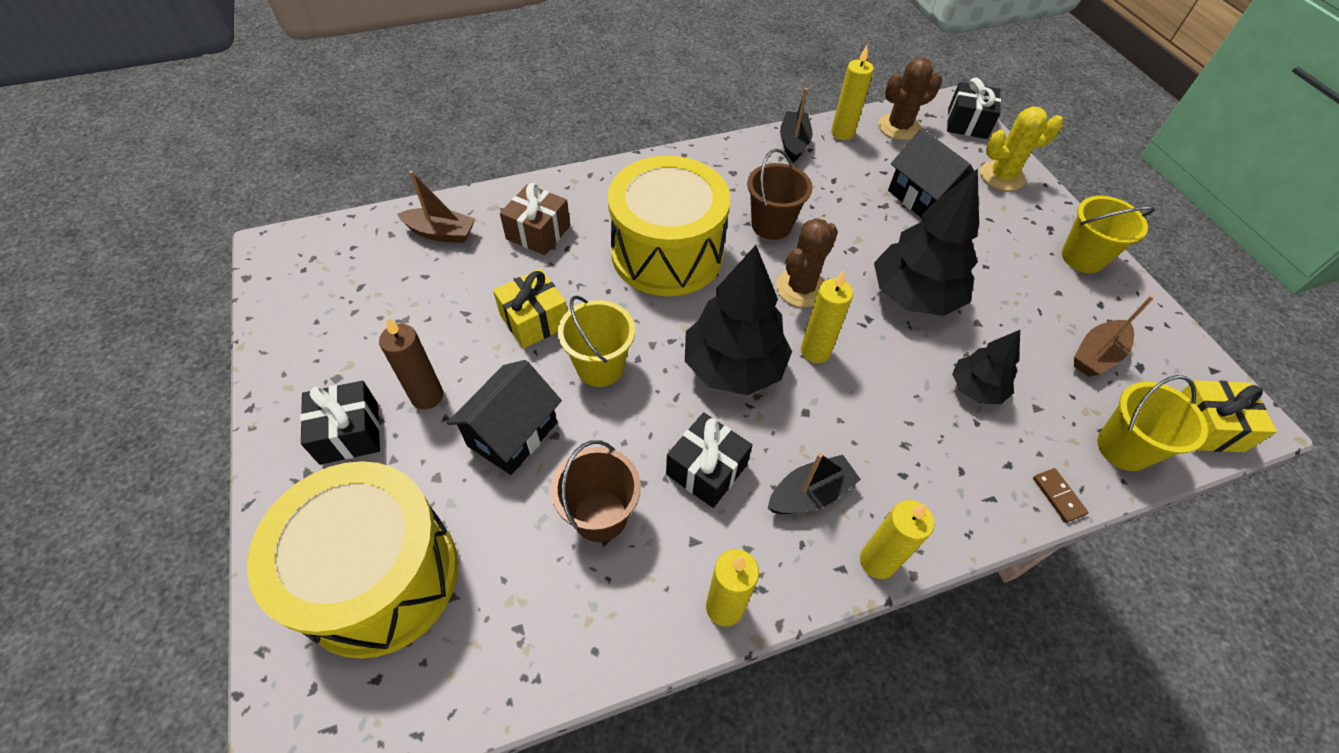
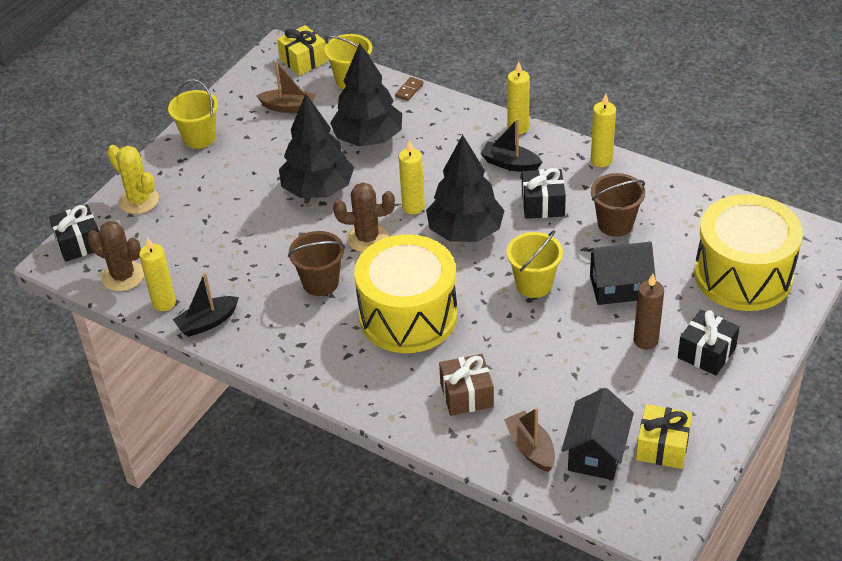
camera: 125 degrees left, 10 degrees down
(534, 320) = (539, 337): yellow gift -> yellow gift (662, 447)
(922, 198) = (208, 227): black house -> black house (596, 453)
(976, 389) = (368, 138): black tree -> black tree, size x1.78

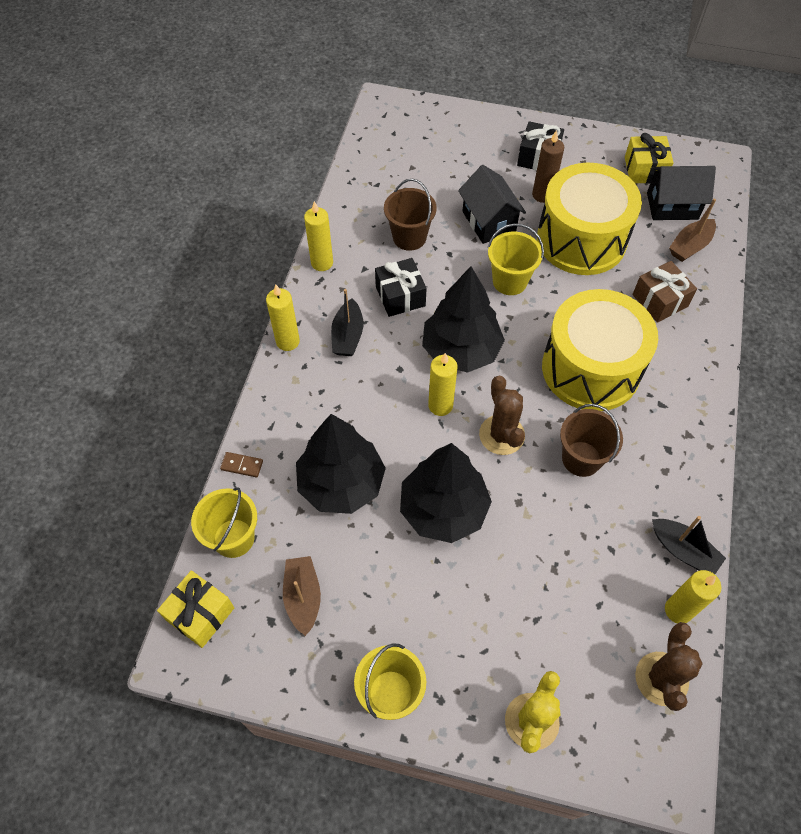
camera: 110 degrees left, 15 degrees up
(79, 243) = (633, 766): black gift -> none
(743, 275) = (442, 146): yellow drum -> yellow drum (581, 239)

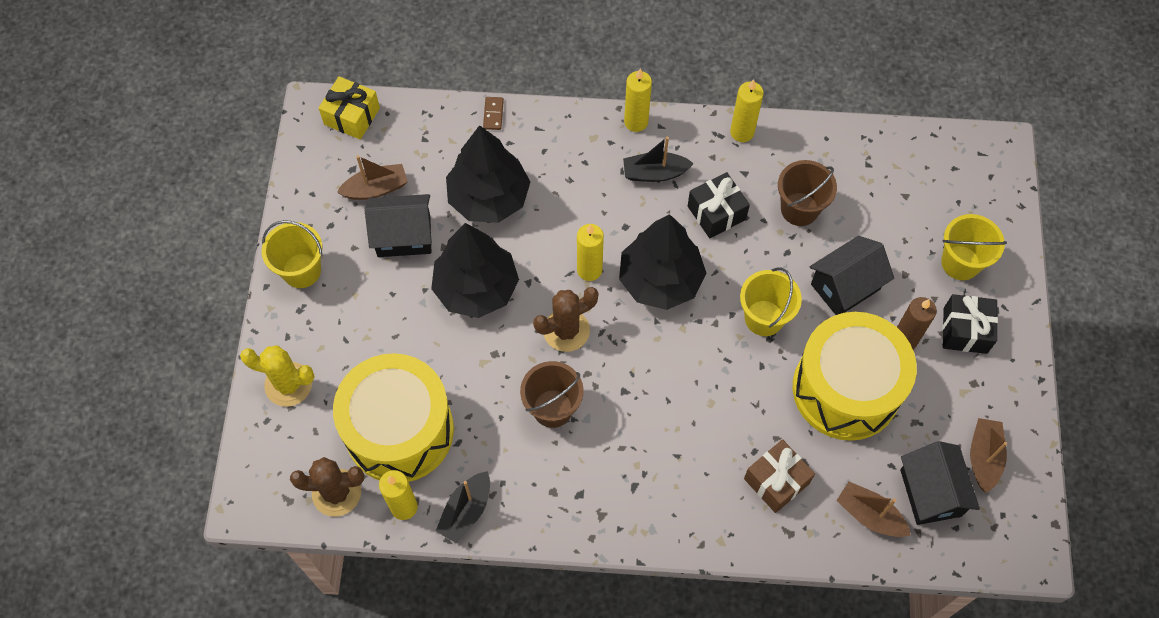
camera: 80 degrees right, 5 degrees up
(234, 538) = (422, 124): yellow bucket -> yellow bucket (960, 262)
(369, 574) = (404, 236): none -> black house
(591, 368) = (665, 411): yellow drum -> yellow drum (399, 430)
(644, 170) = (983, 457): yellow gift -> brown boat

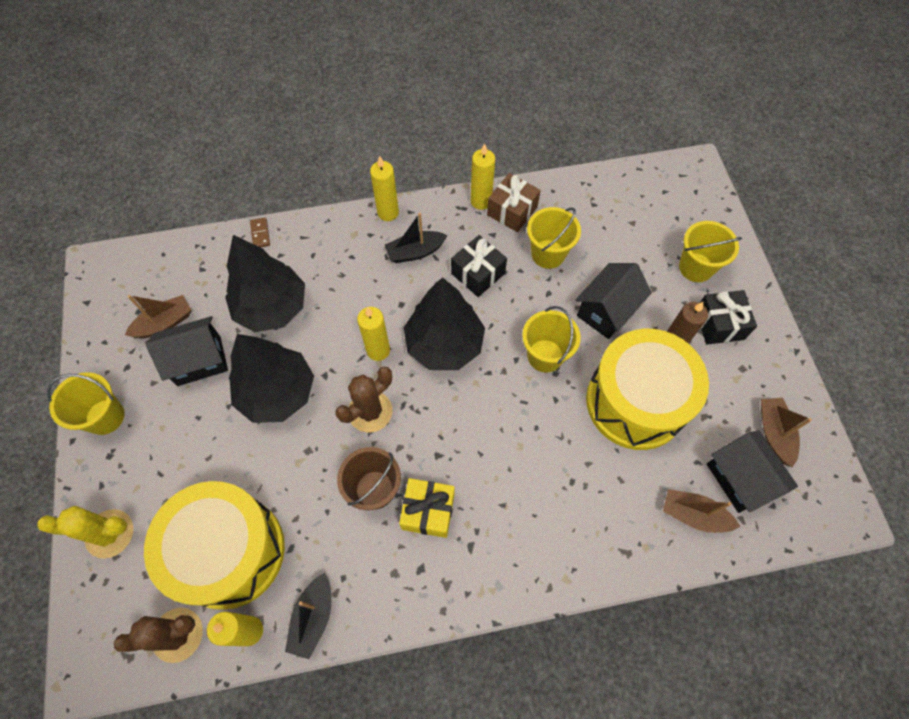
camera: 15 degrees left, 0 degrees up
(352, 116) = (130, 264): yellow gift -> yellow gift (428, 511)
(776, 481) = (600, 505): brown gift -> brown gift (512, 211)
(799, 209) = (548, 254): brown bucket -> yellow bucket

